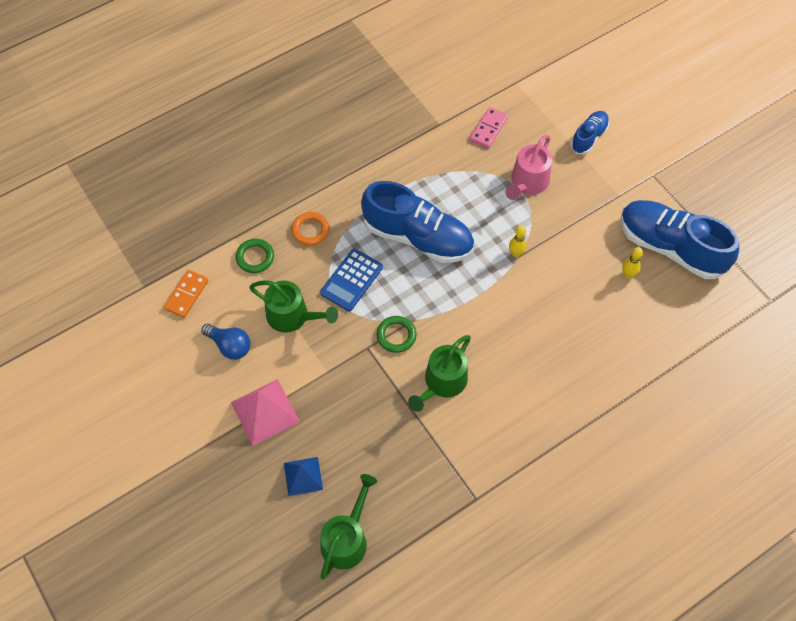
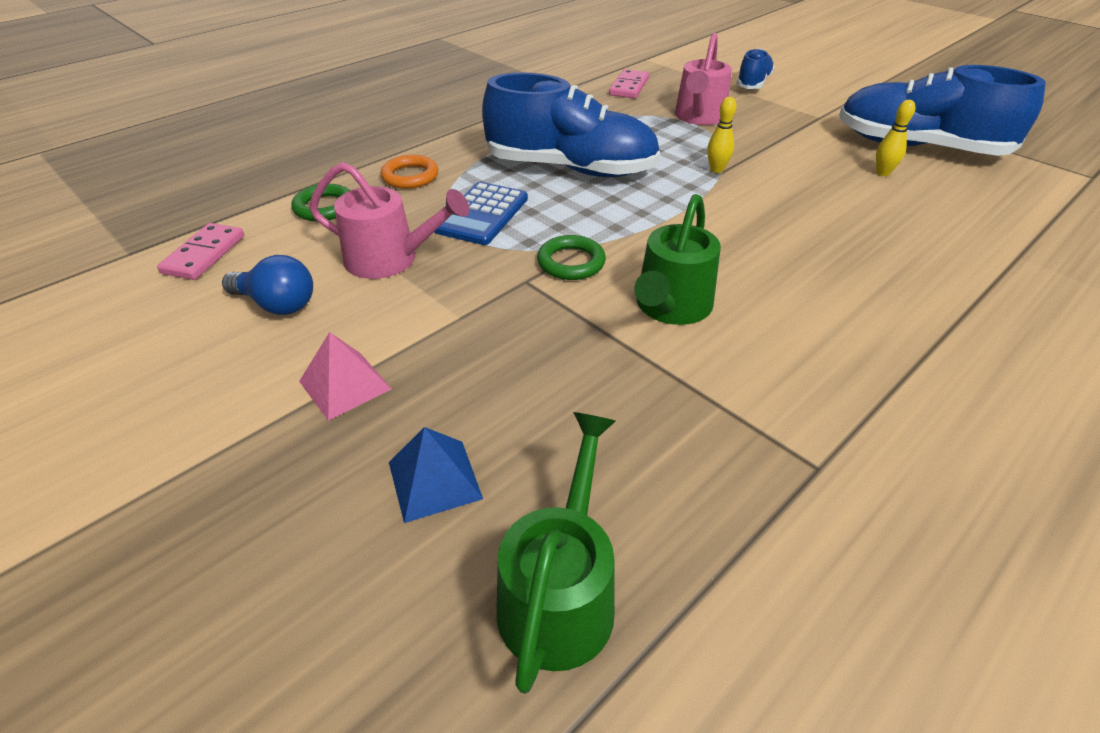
camera: 10 degrees left, 20 degrees down
(186, 295) = (204, 254): orange domino -> pink domino
(265, 412) = (345, 385): pink pyramid -> pink pyramid, size x0.64
(293, 316) = (390, 259): green watering can -> pink watering can

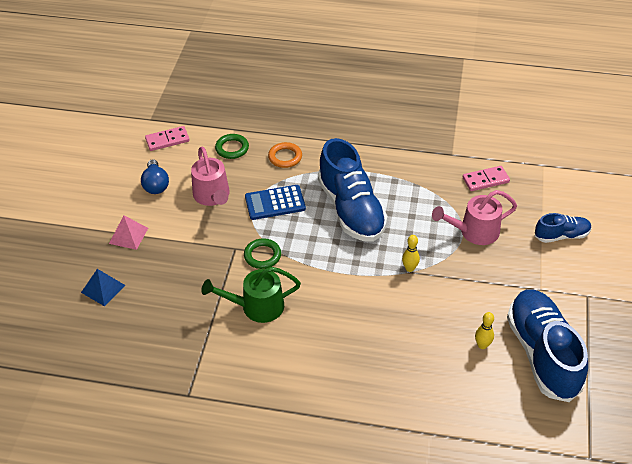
camera: 55 degrees right, 5 degrees up
(560, 593) = (81, 346): green watering can -> none

